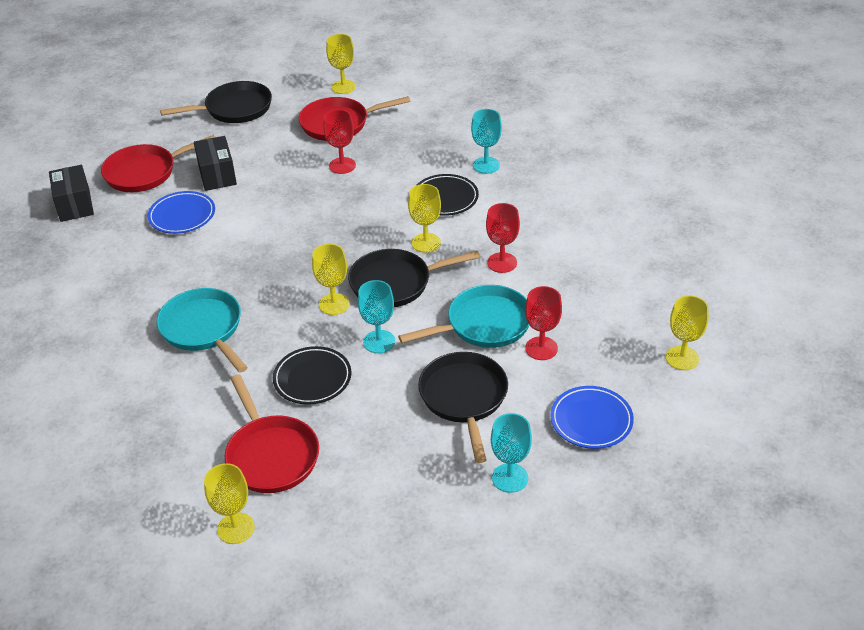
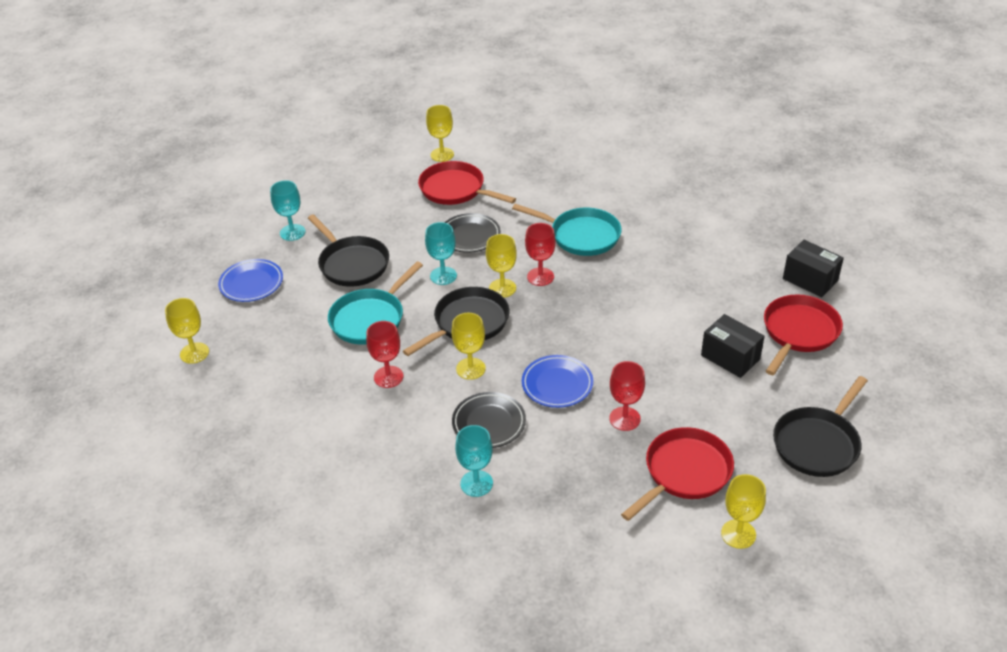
camera: 150 degrees right, 0 degrees up
(182, 216) = (708, 307): blue plate -> blue plate (557, 384)
(541, 348) = (313, 318): red goblet -> red goblet (540, 277)

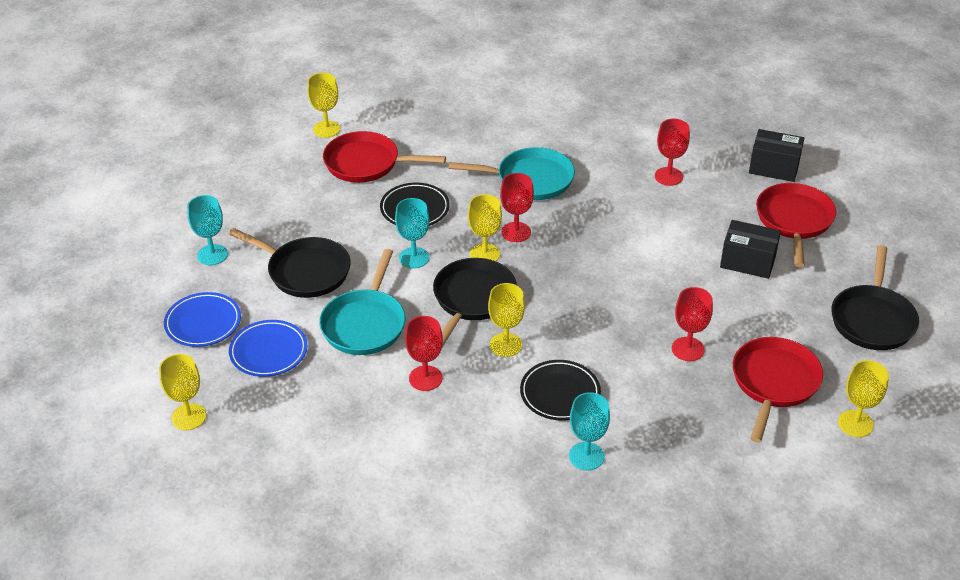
camera: 25 degrees left, 0 degrees up
(557, 384) = (602, 335): blue plate -> blue plate (268, 352)
(705, 263) = (668, 176): none -> red goblet

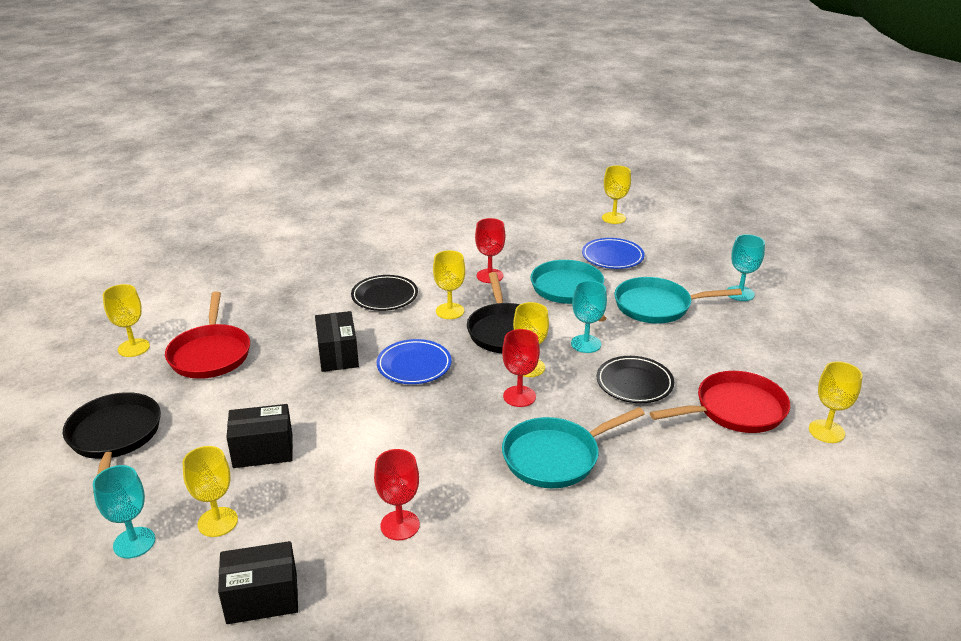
camera: 150 degrees right, 10 degrees down
(203, 323) = (678, 257): blue plate -> blue plate (414, 365)
(305, 271) = (657, 306): black pan -> turquoise pan
(586, 456) = (342, 272): turquoise goblet -> turquoise goblet (134, 542)
(647, 332) = (338, 355): none -> black box
(688, 349) = (296, 354): red goblet -> none
(794, 221) = (217, 522): red pan -> yellow goblet

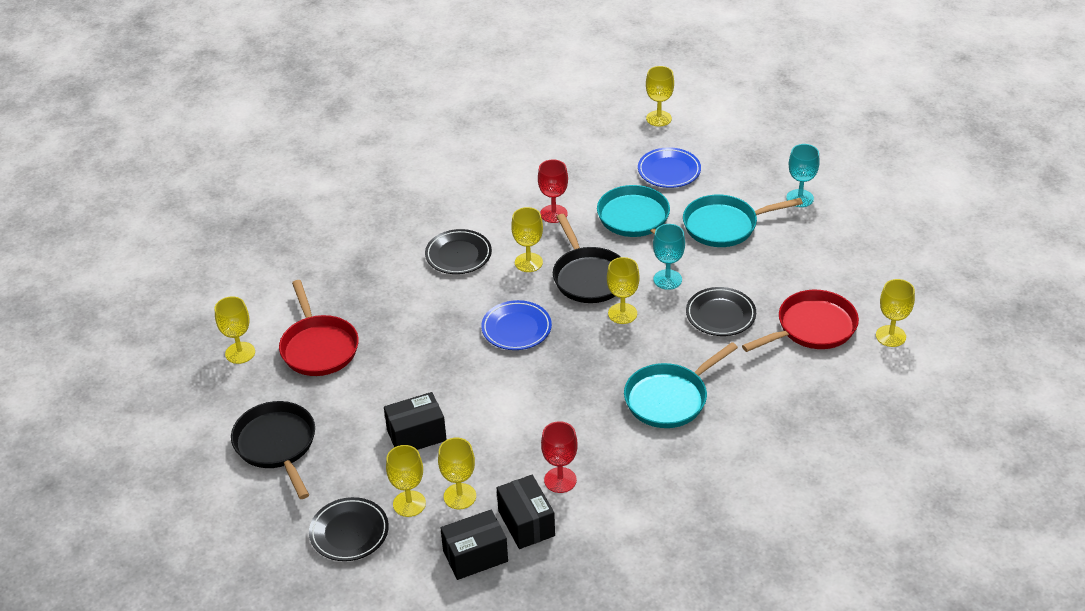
camera: 10 degrees left, 10 degrees up
(134, 542) = (349, 532): turquoise goblet -> black plate
(278, 523) = (460, 496): none -> yellow goblet
(338, 355) = (441, 329): black box -> black box (526, 523)
(519, 396) = (622, 345): red goblet -> none

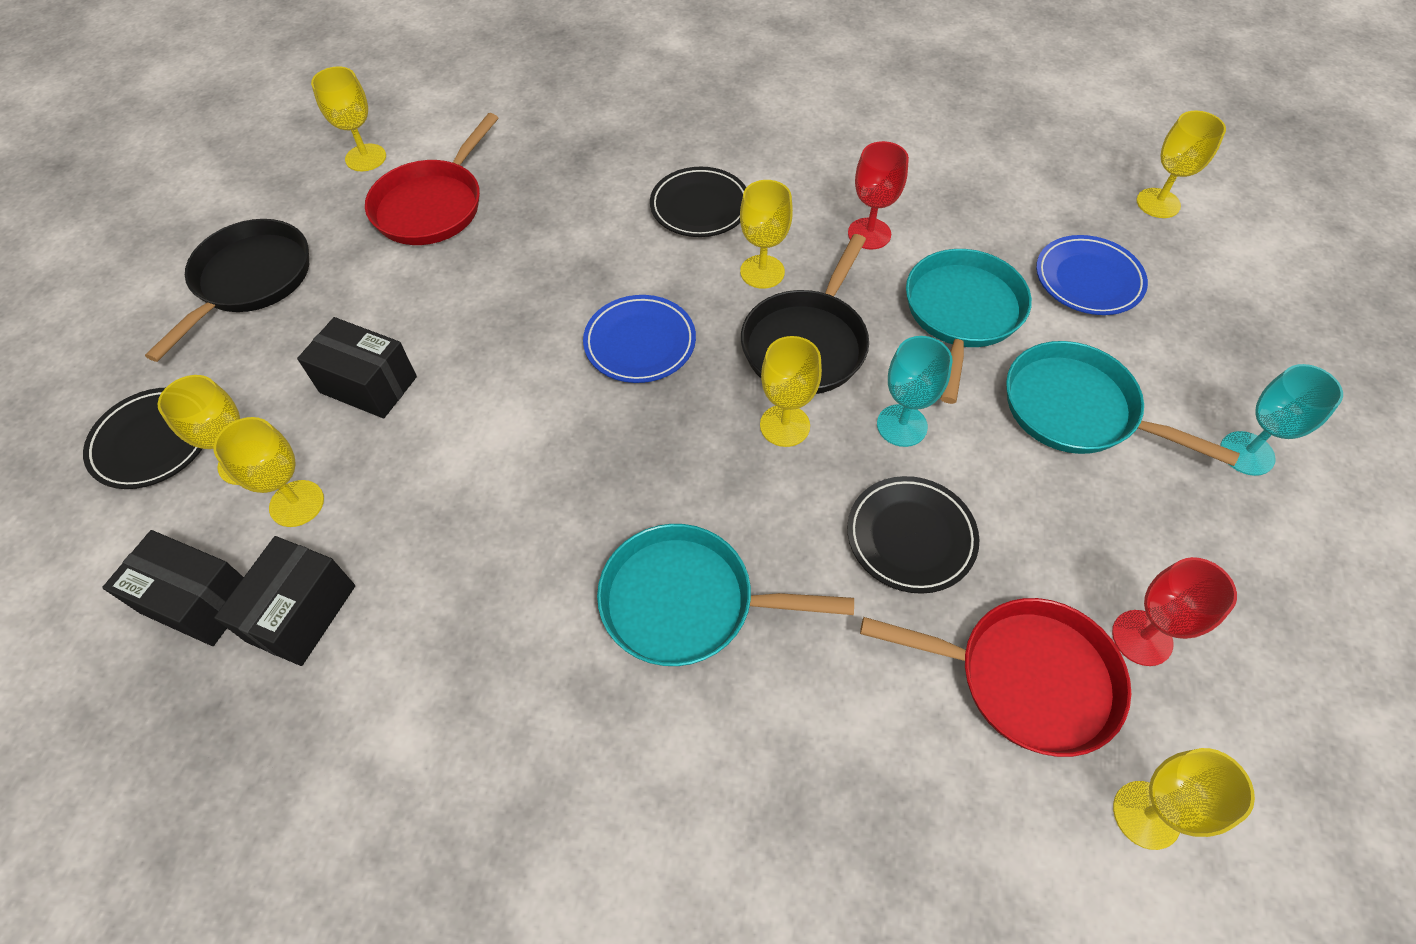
camera: 45 degrees right, 15 degrees up
(560, 480) = (414, 591): red goblet -> red goblet (1142, 638)

